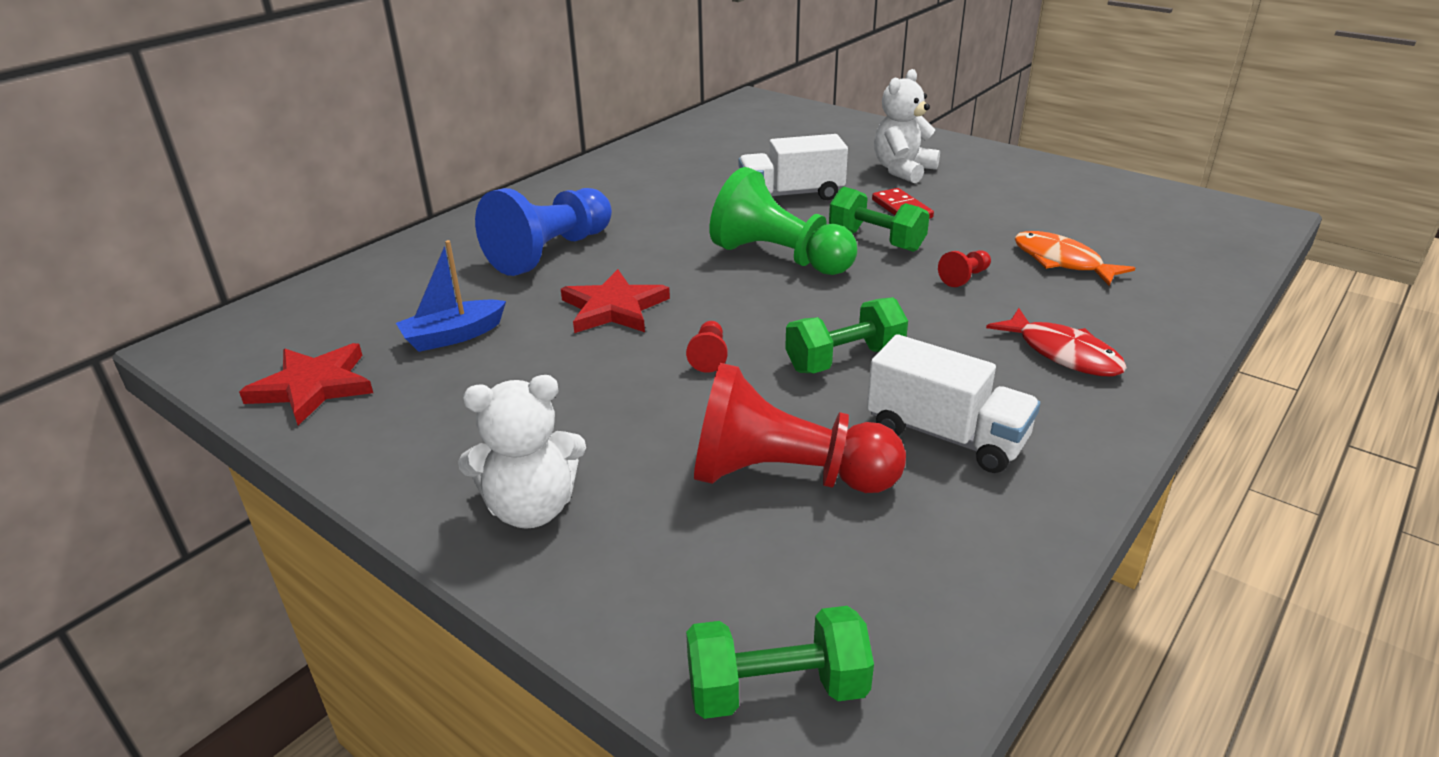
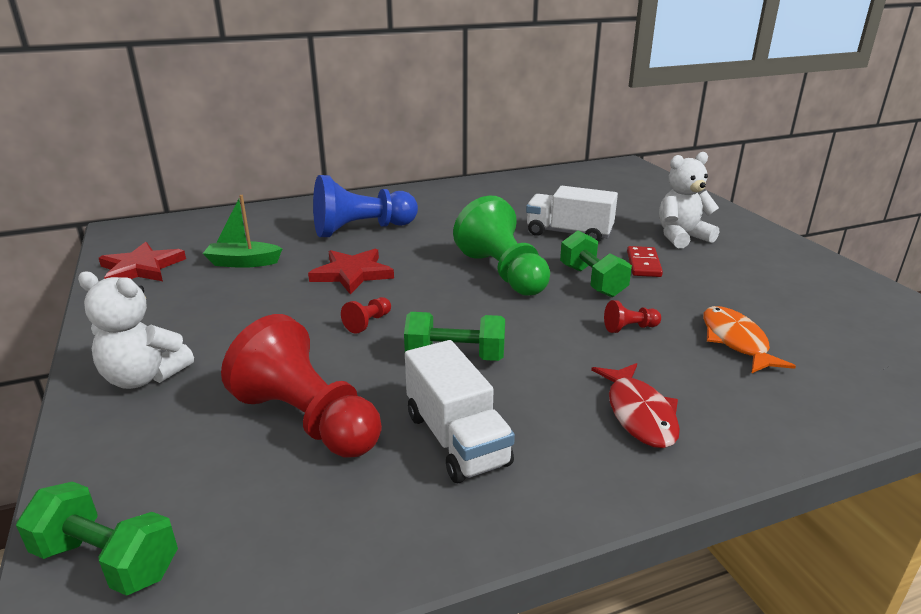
camera: 30 degrees right, 5 degrees down
(453, 336) = (243, 262): blue boat -> green boat

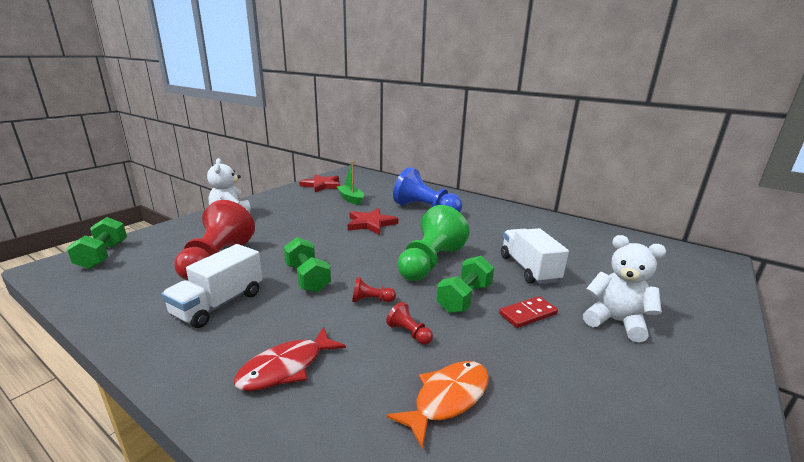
camera: 55 degrees right, 5 degrees down
(368, 323) = (322, 244): red pawn -> red pawn (371, 300)

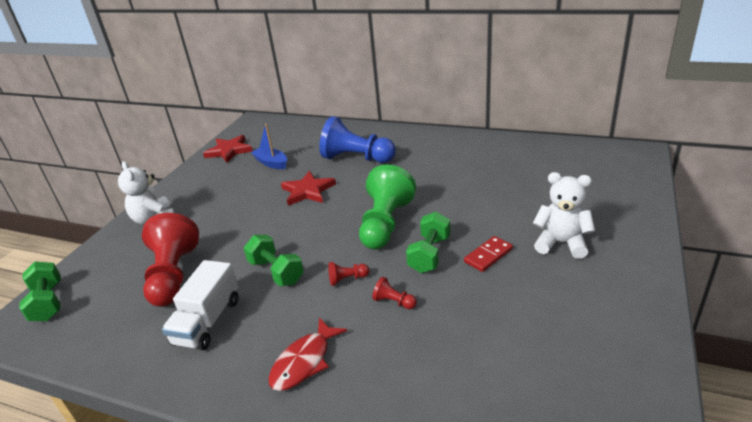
camera: 10 degrees left, 10 degrees up
(351, 199) = (271, 163): green boat -> blue boat
(447, 398) = (445, 349): orange fish -> none
(528, 269) = (477, 207): white truck -> none

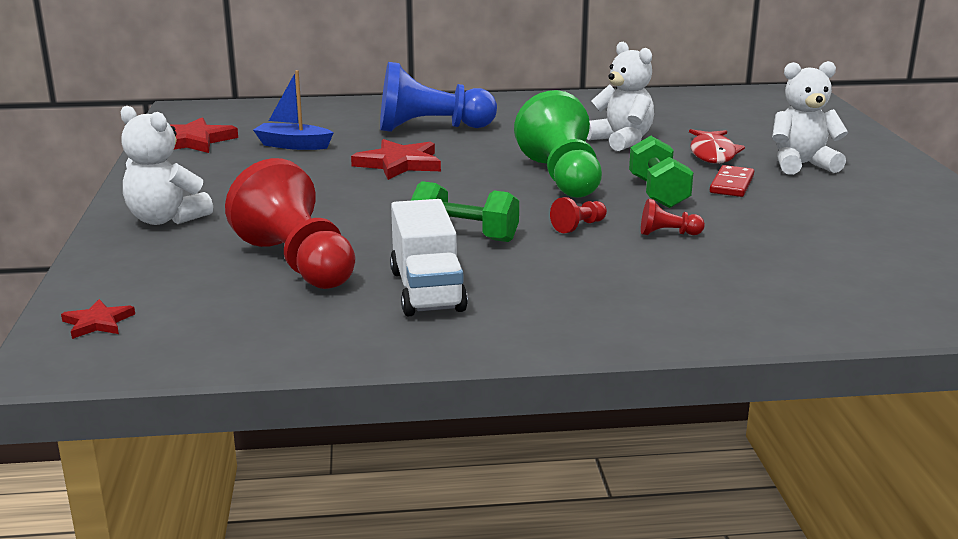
camera: 30 degrees left, 10 degrees down
(48, 302) = (98, 322): green dumbbell -> red star
(304, 362) = (621, 295): red fish -> red fish (712, 154)
(458, 191) = (621, 141): none -> white teddy bear

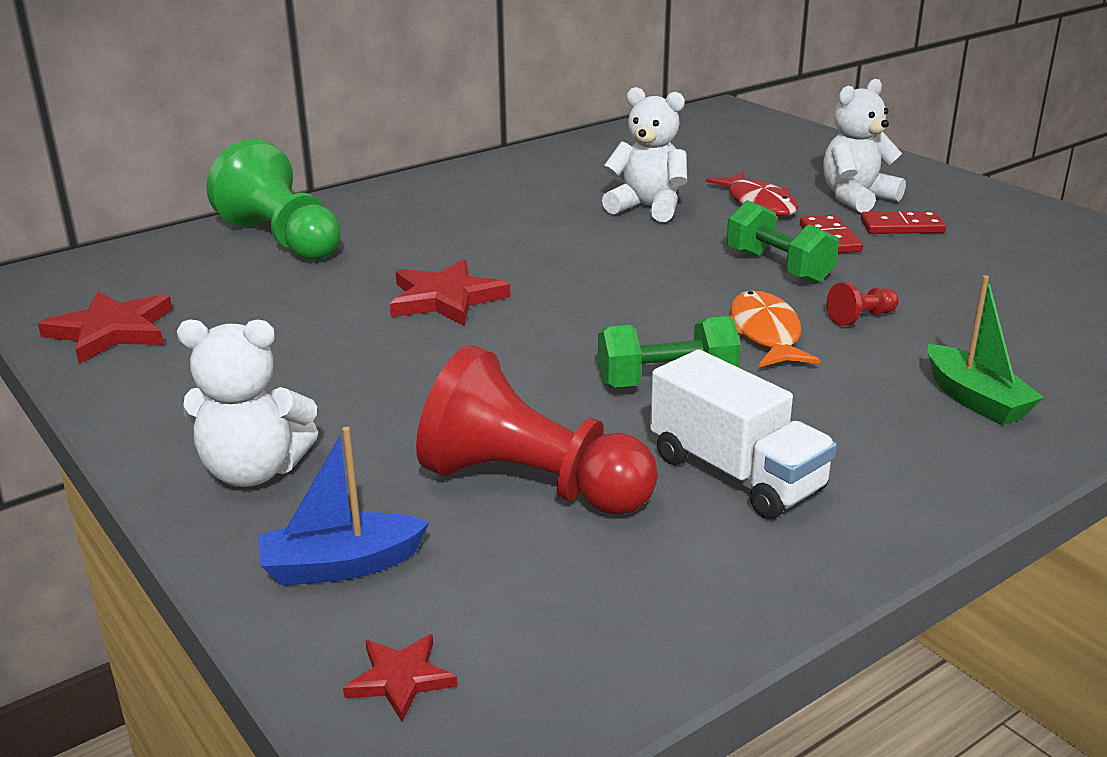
camera: 30 degrees left, 5 degrees up
(293, 145) = (268, 304): blue boat -> blue boat (341, 565)
(431, 128) = (411, 238): blue pawn -> none
(562, 177) = (655, 272): green pawn -> green pawn (282, 239)
(579, 226) = (765, 333): red pawn -> orange fish
(668, 297) = (975, 399): none -> green boat
(807, 189) = (902, 227): none -> red domino

